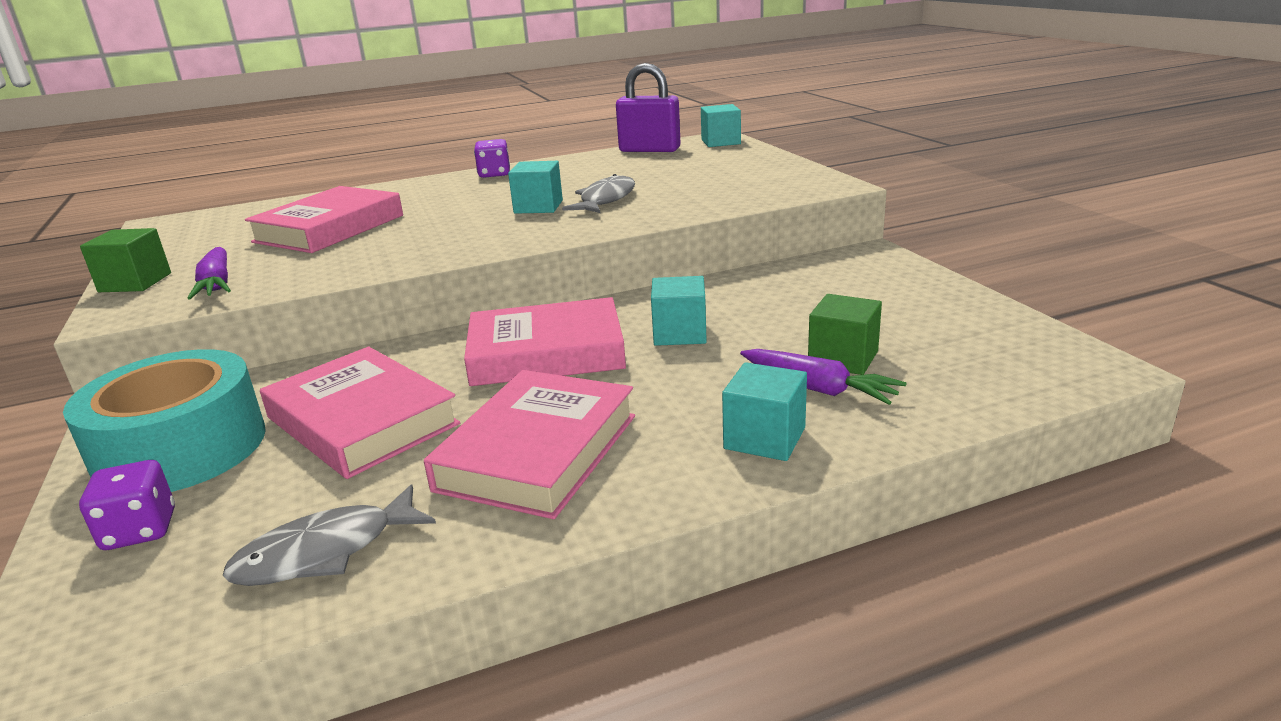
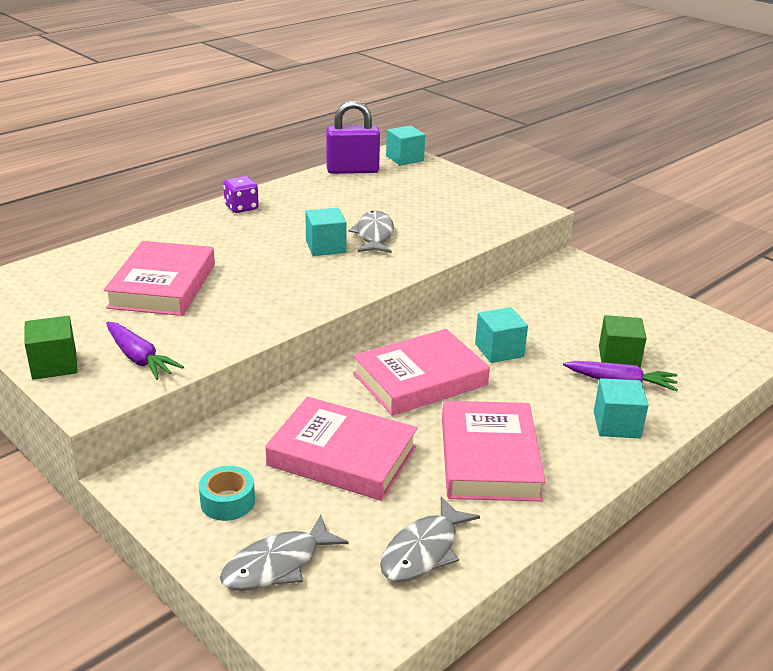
camera: 25 degrees left, 5 degrees up
(140, 530) = (277, 565): purple dice -> grey fish
(181, 448) = (227, 501): turquoise tape -> turquoise tape, size x0.44

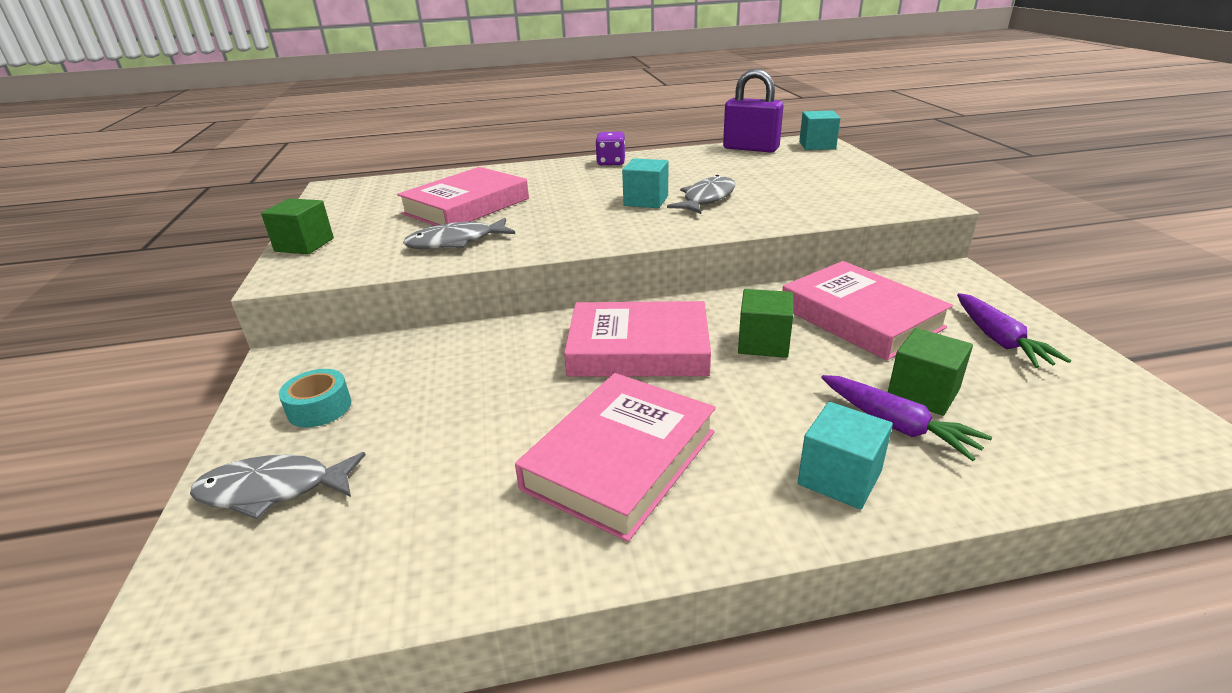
camera: 35 degrees right, 0 degrees up
(139, 358) = (367, 254): purple carrot -> purple carrot (999, 339)
(342, 456) = (470, 401): pink book -> pink book (860, 317)
(423, 551) = (419, 542): grey fish -> grey fish (455, 242)
(499, 350) = (763, 343): turquoise cube -> green cube

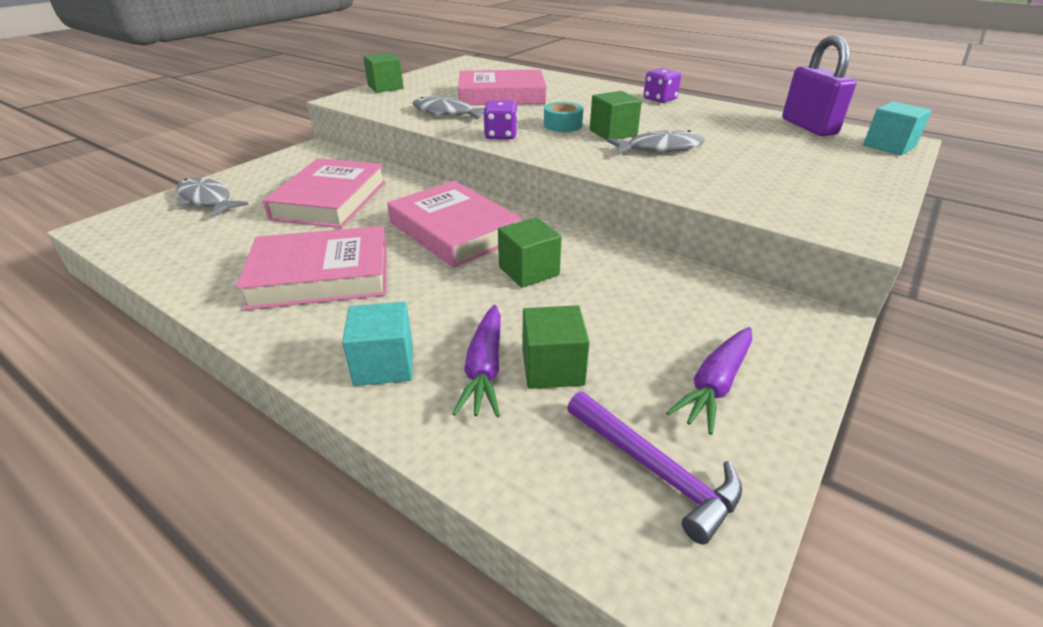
camera: 45 degrees right, 5 degrees up
(319, 408) = (281, 177): turquoise tape -> turquoise tape (563, 125)
(565, 240) = (501, 136): none -> purple dice
(646, 201) = (613, 133): turquoise cube -> green cube
(860, 317) = (637, 298): pink book -> pink book (330, 200)
(1080, 405) = (655, 470): none -> purple hammer

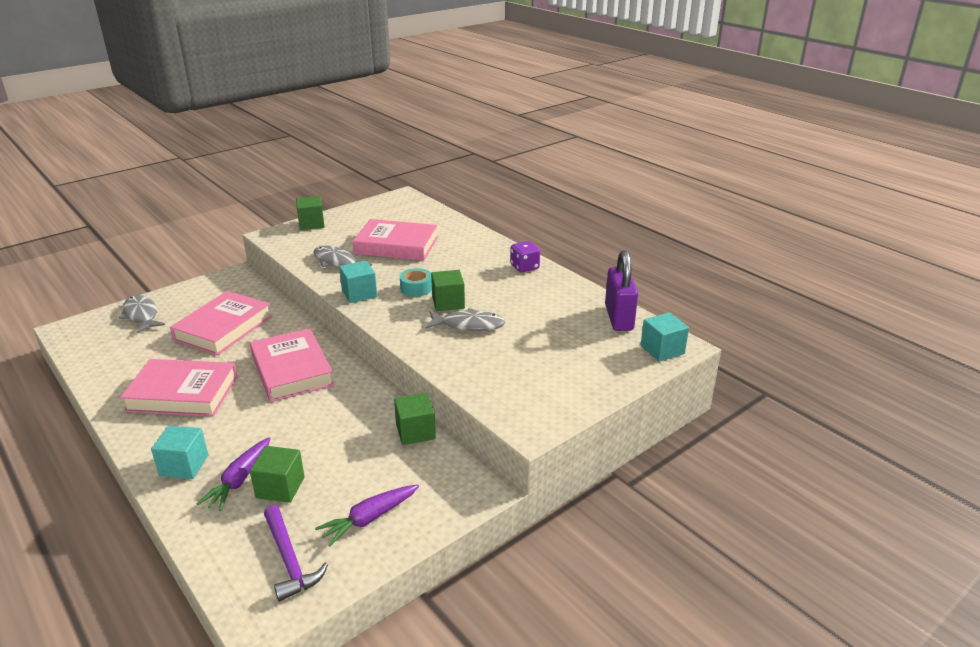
camera: 15 degrees right, 5 degrees down
(501, 136) = (359, 294): purple dice -> turquoise cube
(529, 271) = (318, 413): green cube -> green cube (415, 431)

